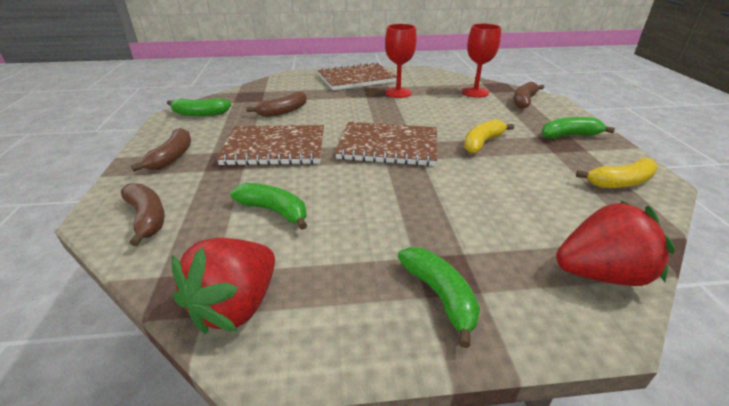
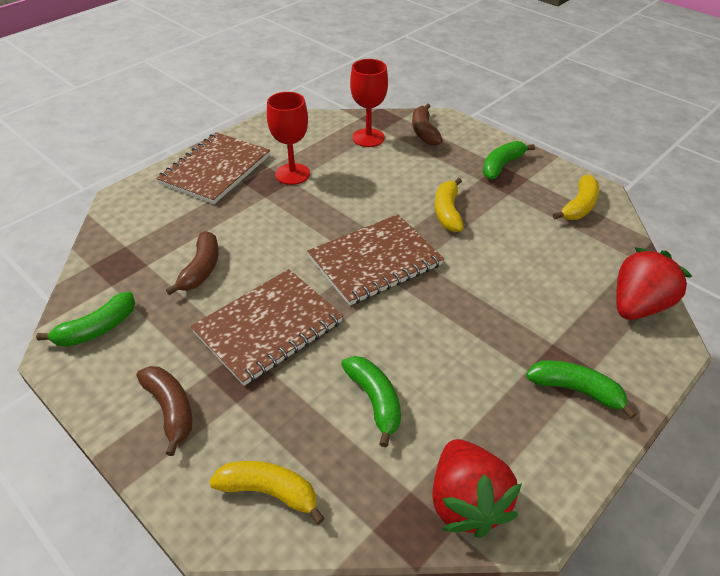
camera: 40 degrees left, 10 degrees up
(147, 218) = (269, 492): brown banana -> yellow banana
(274, 211) = (375, 401): green banana -> green banana turned 75 degrees clockwise

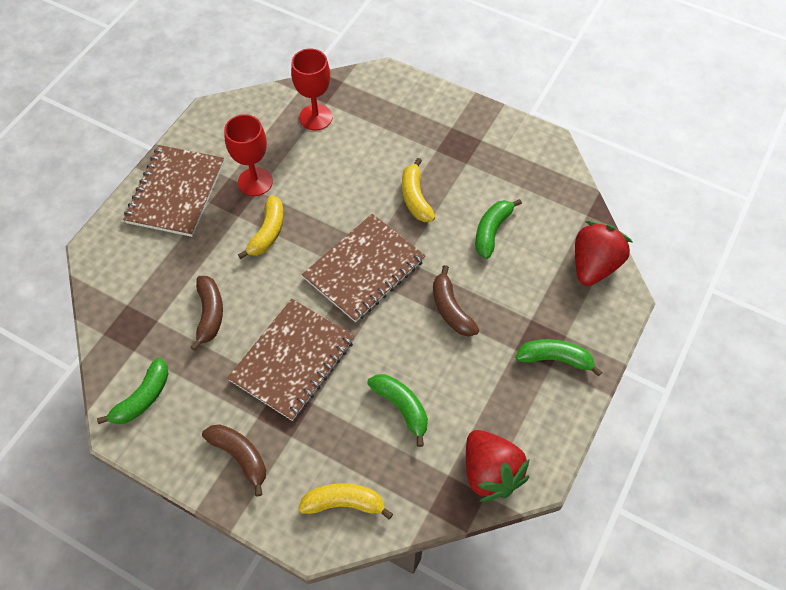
camera: 15 degrees left, 15 degrees up
(424, 132) = (369, 98): brown banana -> brown banana (451, 309)
(502, 166) = (454, 128): green banana -> green banana (492, 231)
(579, 206) = (532, 165): yellow banana -> yellow banana (267, 232)

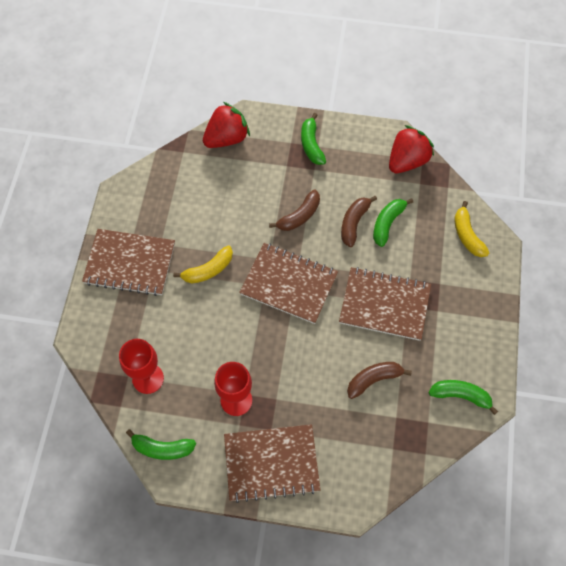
camera: 110 degrees left, 5 degrees up
(240, 456) = (469, 309): brown banana -> brown banana (354, 223)
(267, 232) = (283, 368): yellow banana -> none
(452, 131) = (130, 263): none -> brown notebook
(492, 231) = (221, 208): green banana -> green banana (162, 448)
(594, 265) = (227, 138): red strawberry -> red strawberry turned 135 degrees clockwise

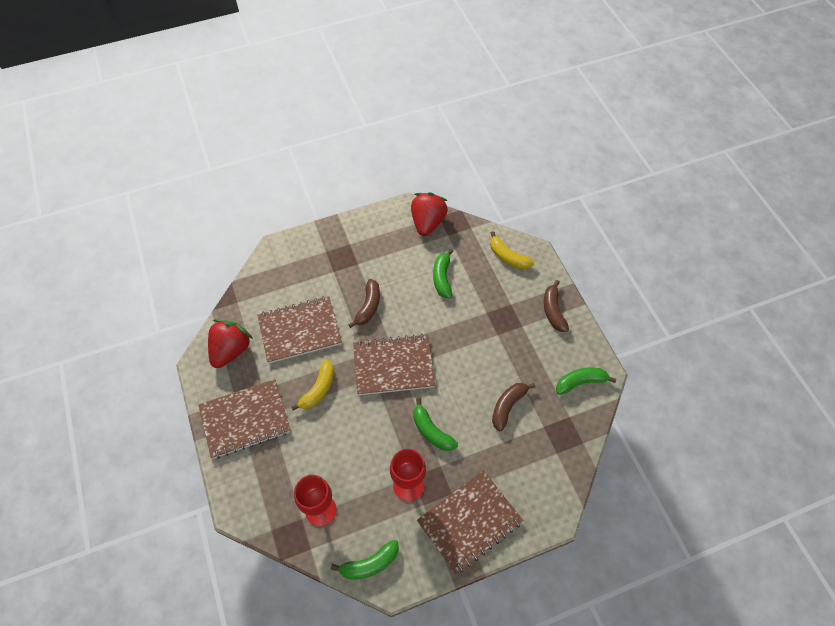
camera: 30 degrees left, 5 degrees down
(227, 138) = (269, 273): red strawberry -> red strawberry (231, 350)
(311, 144) = (343, 245): green banana -> green banana (431, 431)
(354, 223) = (416, 290): brown banana -> brown banana (553, 310)
(384, 305) = (479, 342): brown notebook -> brown notebook (299, 330)

